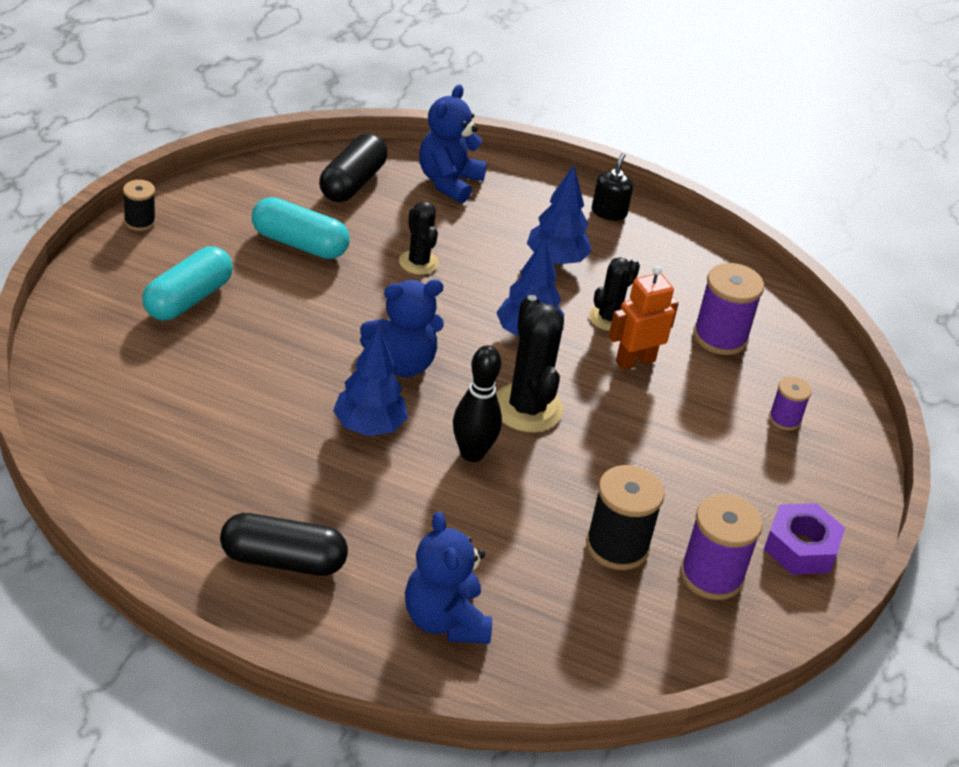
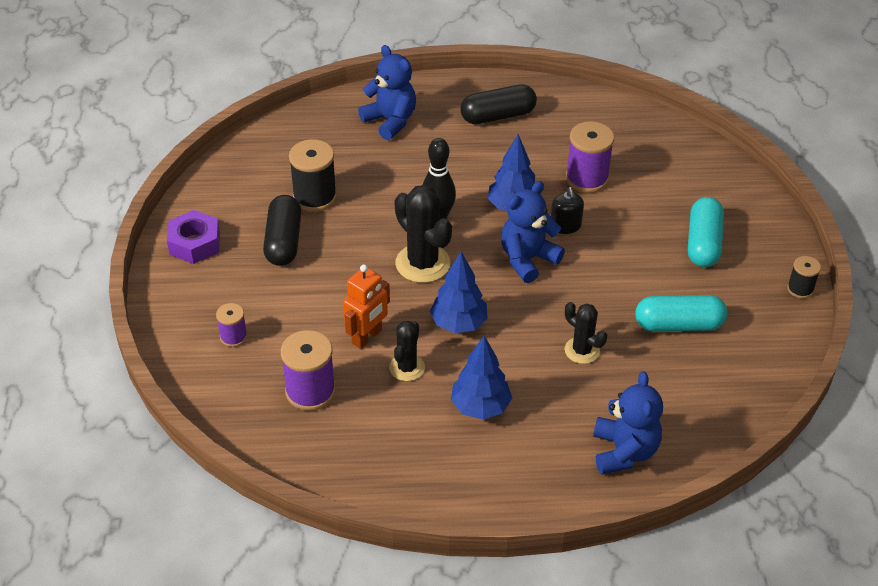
camera: 160 degrees right, 5 degrees up
(352, 183) = (696, 407): black capsule -> black capsule (283, 241)
(609, 212) = (468, 489): black soap dispenser -> black soap dispenser (565, 226)
(711, 576) = (248, 203): purple spool -> purple spool (587, 178)

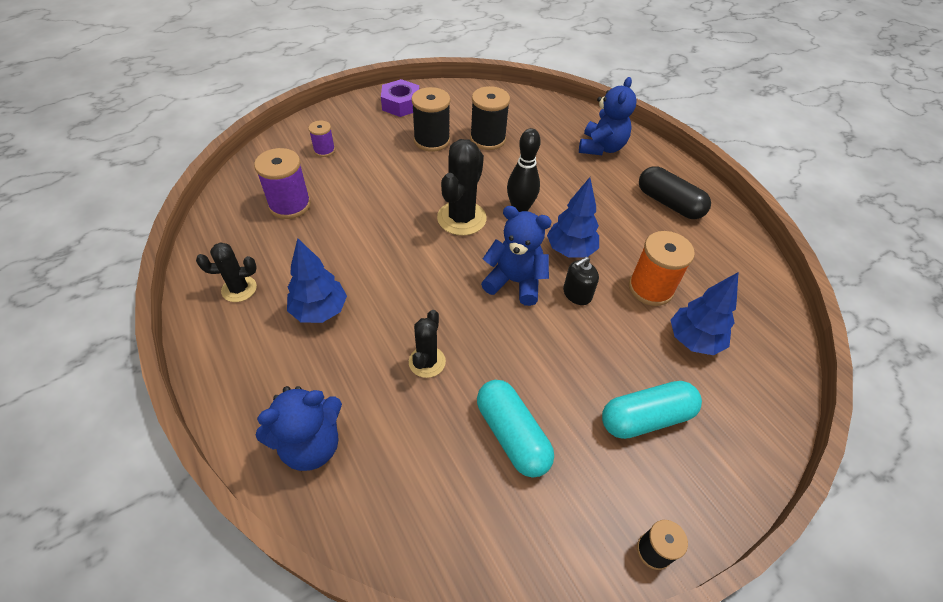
camera: 60 degrees right, 5 degrees up
(283, 241) = (431, 140): black capsule -> black spool
(367, 337) = (362, 215): orange robot -> none
(407, 367) = (341, 249): black cactus -> black cactus (239, 289)
(459, 323) = (408, 263): blue tree -> blue tree (693, 340)
(587, 178) = (650, 288): purple spool -> orange spool

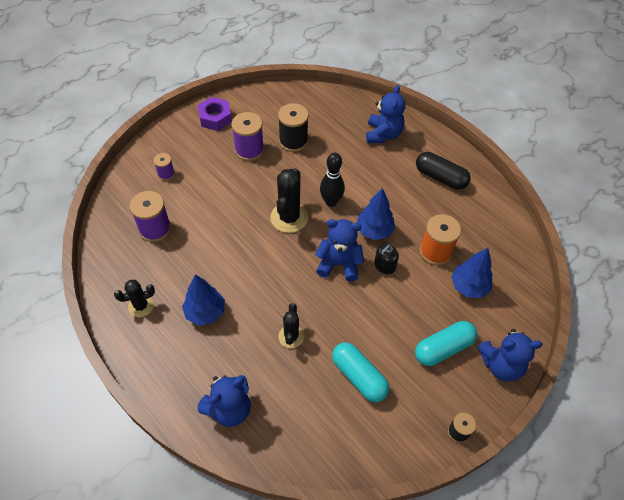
camera: 10 degrees left, 5 degrees up
(431, 140) = (249, 150): black spool -> purple spool
(733, 458) = (501, 365): none -> blue teddy bear

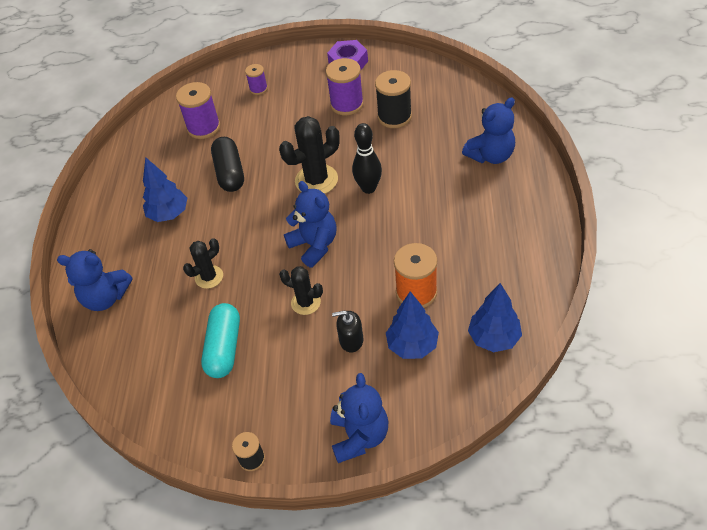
camera: 50 degrees right, 5 degrees down
(141, 306) = (132, 180): black cactus -> black cactus (305, 303)
(374, 231) = (379, 237): blue tree -> blue tree (493, 338)
(384, 265) = (353, 273): black soap dispenser -> black soap dispenser (351, 340)
(440, 177) = (504, 228): black capsule -> black capsule (230, 173)
(443, 348) = (322, 380): turquoise capsule -> none
(501, 365) = (359, 436): blue teddy bear -> blue teddy bear turned 135 degrees counterclockwise

